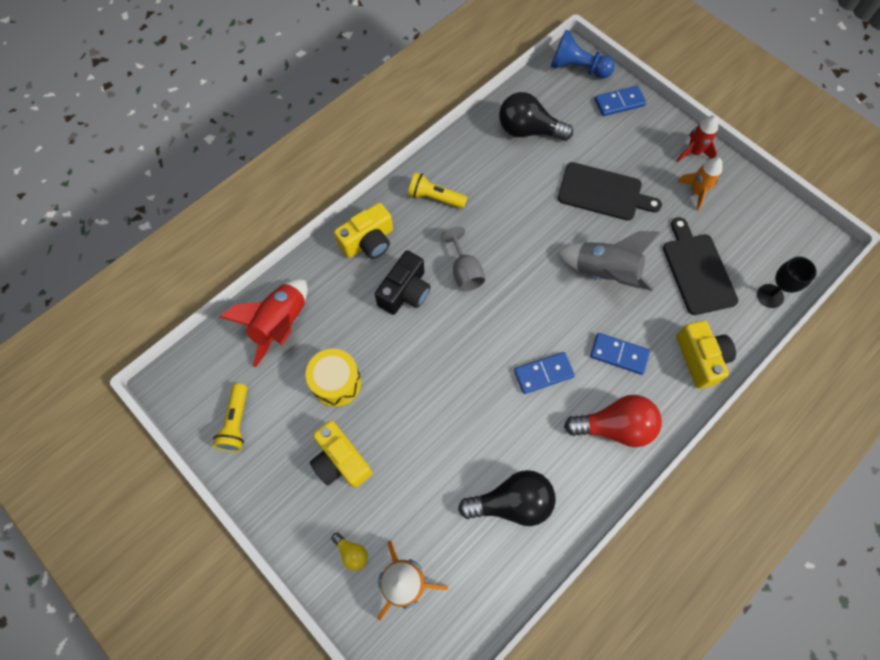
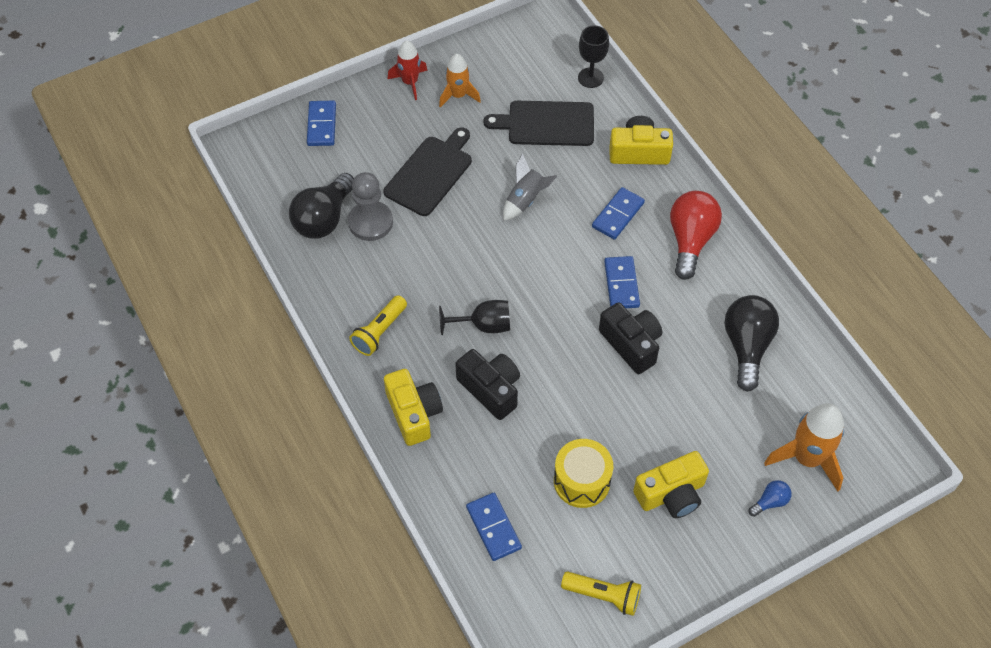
camera: 75 degrees left, 10 degrees down
(281, 324) = (493, 528): red rocket -> blue domino
(352, 552) = (770, 502): yellow light bulb -> blue light bulb
(464, 271) = (483, 325): grey goblet -> black goblet
(482, 395) = (631, 344): none -> black camera
(537, 163) = (370, 222): none -> grey pawn
(577, 68) = (258, 149): blue pawn -> none
(604, 273) = (525, 200): grey rocket -> grey rocket, size x0.64

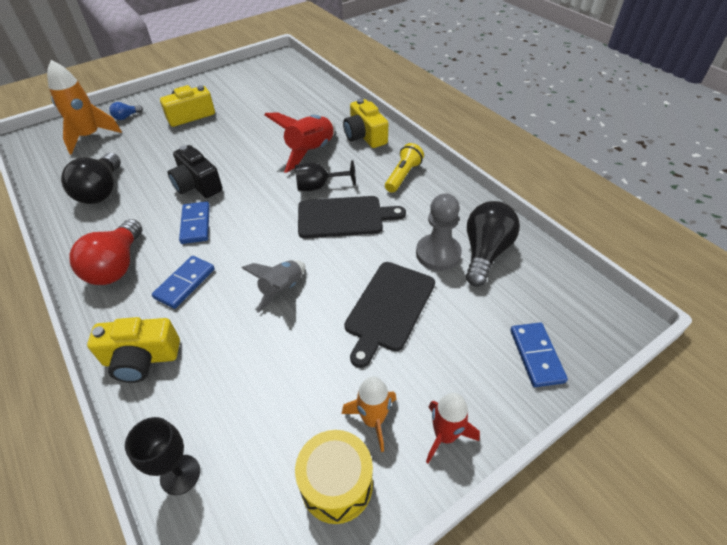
camera: 175 degrees right, 10 degrees down
(491, 389) = (310, 152): black camera -> red rocket
(493, 528) = (305, 95): blue domino -> none
(546, 124) = (252, 387): black cutting board -> black cutting board (344, 217)
(582, 481) = (248, 116): yellow drum -> yellow drum (336, 484)
(603, 595) = (241, 78): yellow flashlight -> none

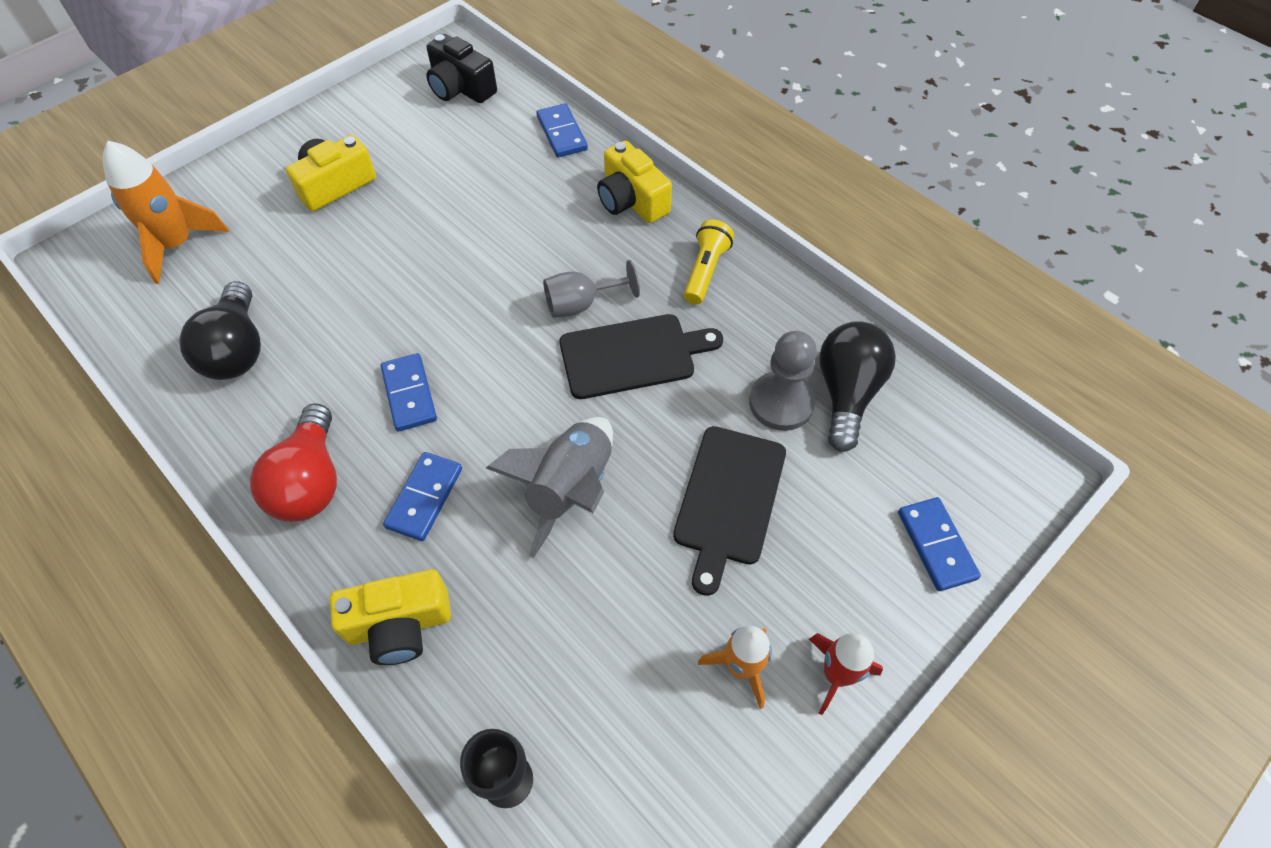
camera: 10 degrees left, 10 degrees up
(126, 117) = (226, 198): blue light bulb -> none
(197, 185) = (389, 322): black camera -> black camera (460, 88)
(282, 289) = (570, 489): grey rocket -> grey rocket, size x1.57
(310, 152) = (552, 239): red rocket -> none
(318, 186) = (581, 304): black goblet -> grey goblet
(331, 100) = (562, 133): none -> blue domino
(336, 484) = (713, 760): yellow drum -> none

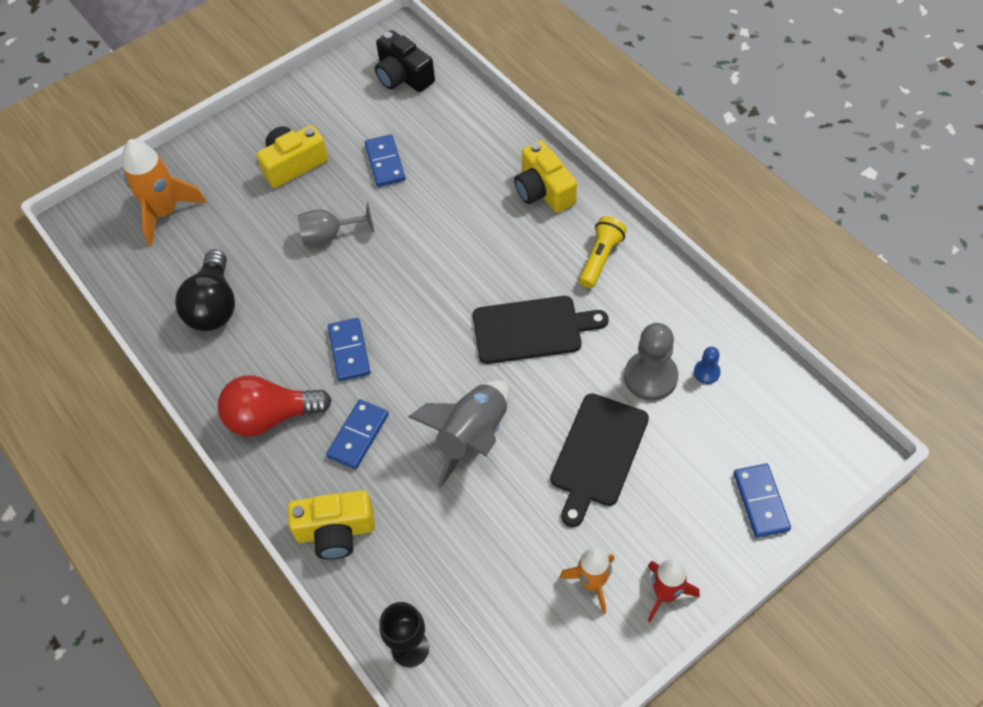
camera: 10 degrees right, 0 degrees up
(310, 481) = (271, 417): red light bulb -> red light bulb turned 75 degrees clockwise
(562, 133) = (488, 124): blue domino -> blue domino (385, 162)
(581, 304) = (493, 282): grey goblet -> grey goblet (329, 235)
(847, 393) = (706, 372): black light bulb -> blue pawn

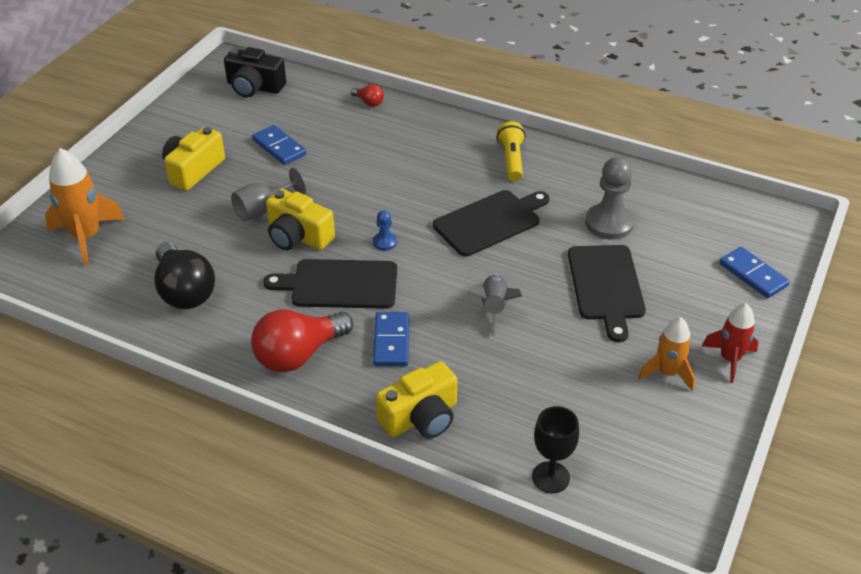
camera: 30 degrees left, 15 degrees down
(349, 351) = (339, 284): blue domino -> black cutting board
(472, 436) = (494, 309): grey rocket -> grey rocket, size x0.64
(502, 132) = (369, 102): none -> red light bulb
(543, 190) = (432, 130): yellow camera -> yellow camera (298, 236)
(706, 372) = (649, 207): blue pawn -> blue pawn (384, 242)

